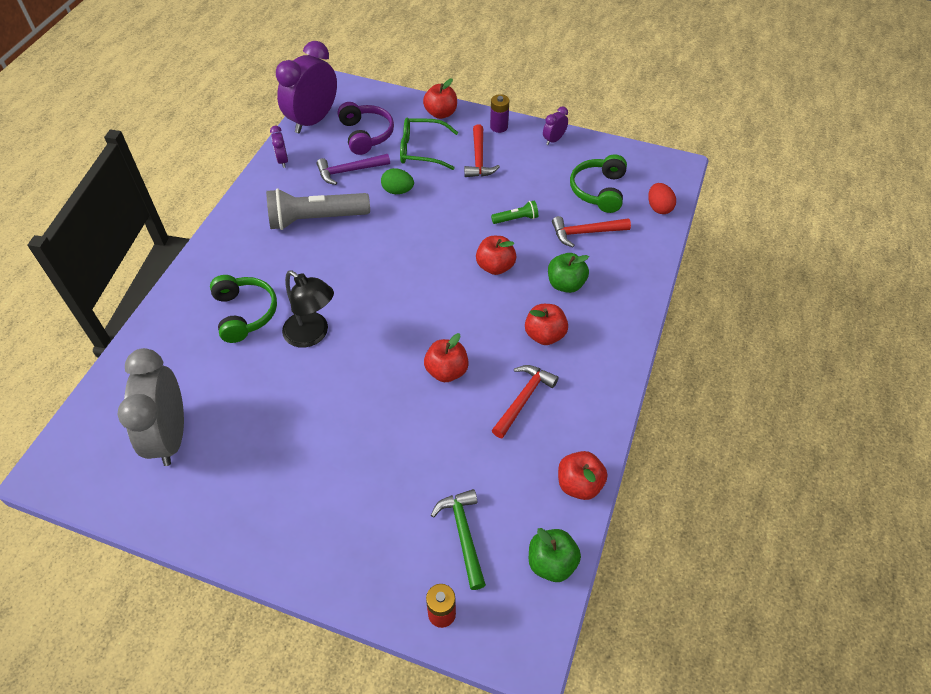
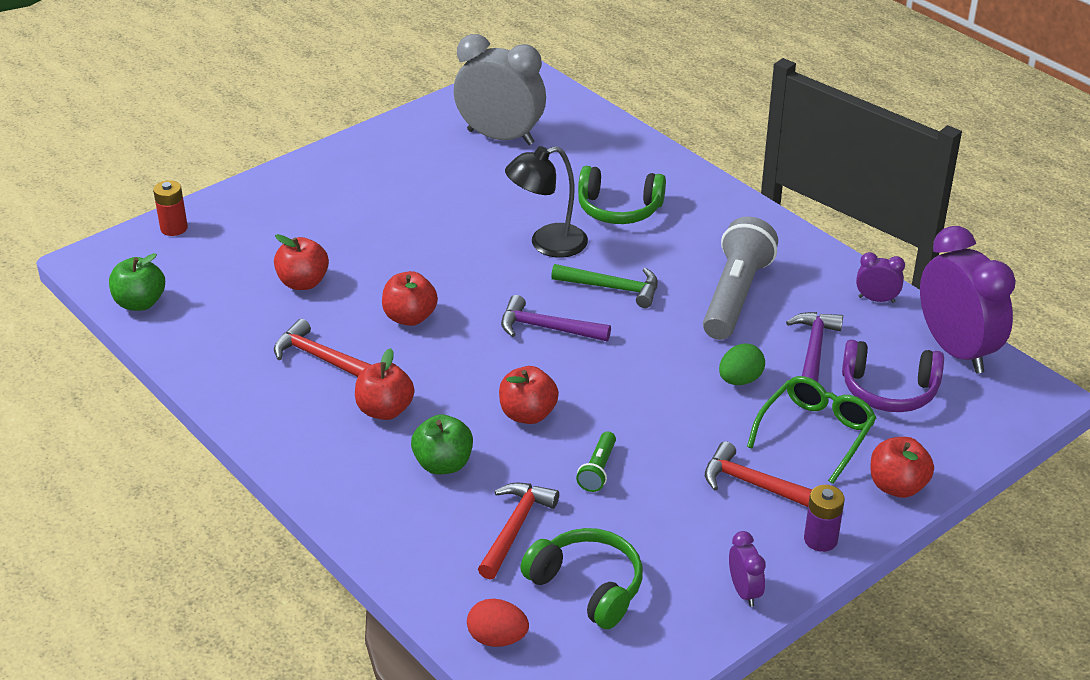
camera: 120 degrees right, 15 degrees down
(408, 293) = (547, 328): none -> purple hammer
(463, 534) = (225, 263): green hammer -> green hammer (613, 288)
(523, 399) = (320, 357): red hammer -> red hammer turned 150 degrees clockwise
(579, 484) = (188, 353): red apple -> red apple (303, 282)

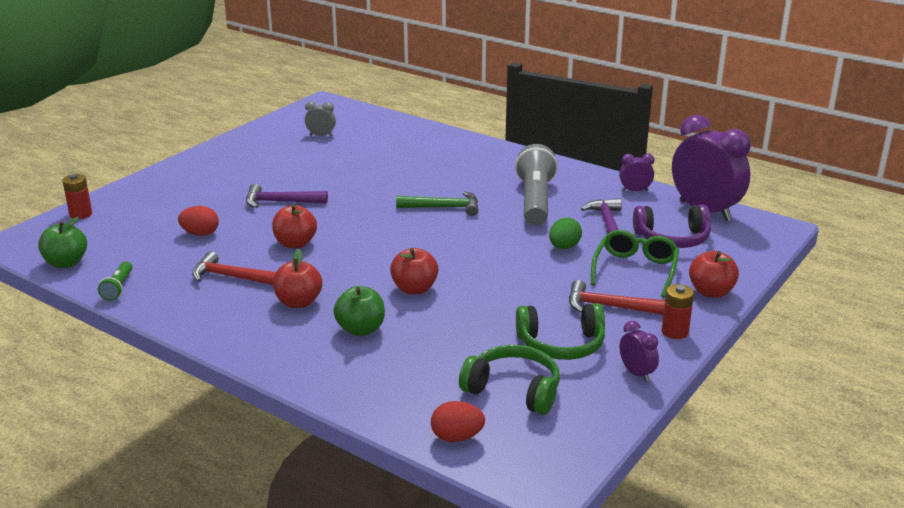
camera: 15 degrees left, 10 degrees down
(303, 282) = (200, 234): red apple -> red egg
(500, 137) = (321, 135): grey clock -> grey clock, size x0.44
(515, 528) = (437, 361): red hammer -> none
(547, 244) = (383, 189): black lamp -> none
(547, 328) = (405, 236): purple hammer -> purple hammer (280, 202)
(598, 470) = (485, 315): green flashlight -> green flashlight (118, 288)
(619, 209) = (426, 164): green headphones -> green headphones (561, 344)
(820, 539) = (675, 332): purple battery -> red battery

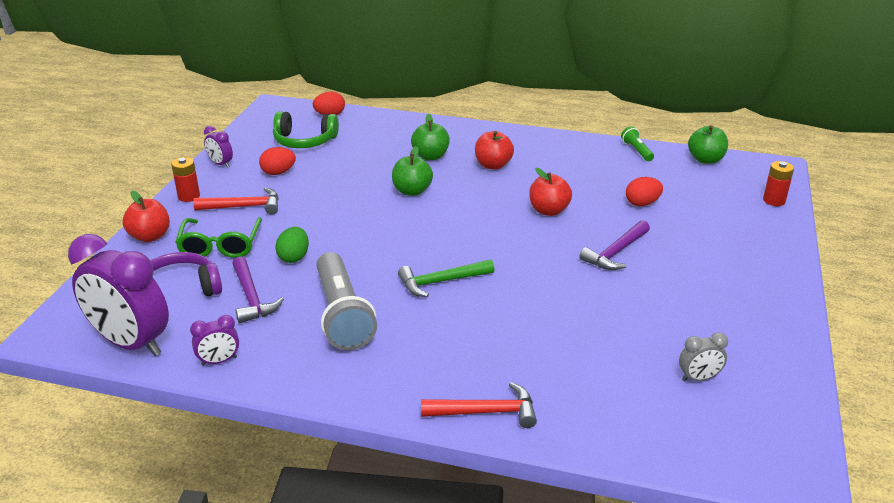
camera: 160 degrees right, 5 degrees up
(232, 277) = (565, 173): red hammer -> red hammer (486, 412)
(280, 202) = (615, 253): purple hammer -> purple hammer turned 150 degrees clockwise
(414, 289) = (412, 191): red apple -> green apple
(561, 344) = (278, 172): green headphones -> red egg

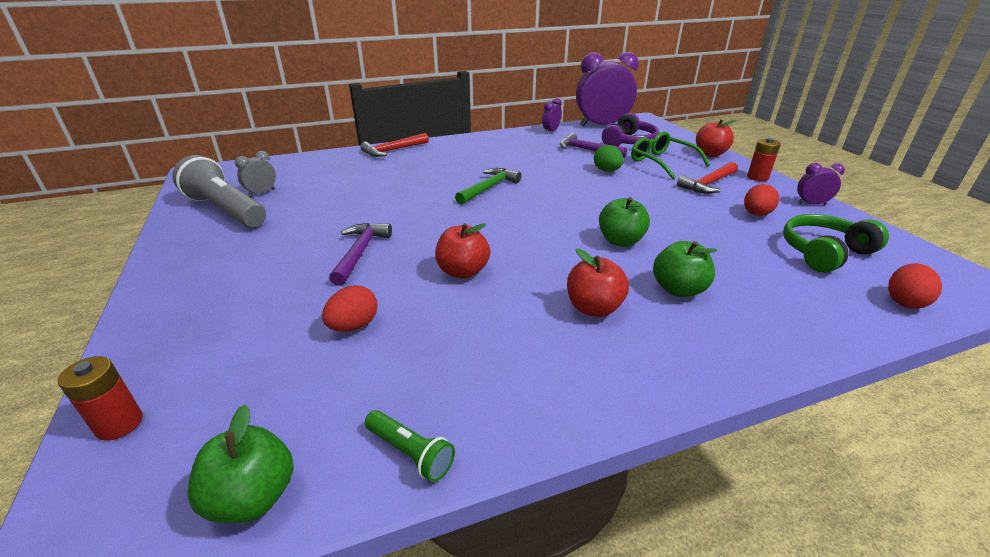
camera: 145 degrees right, 0 degrees up
(342, 315) = (524, 158): grey flashlight -> grey flashlight (226, 210)

